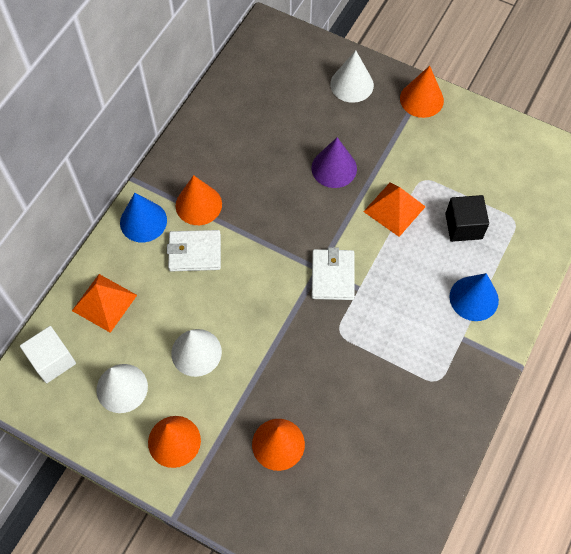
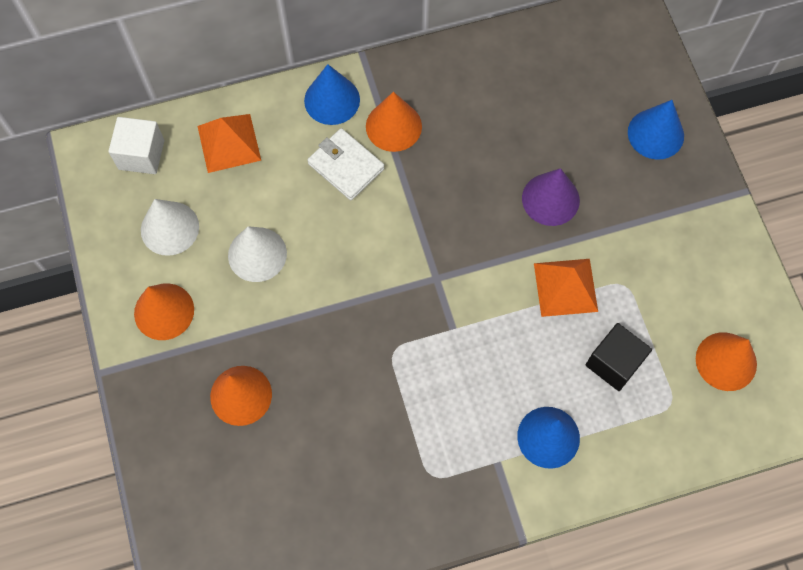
camera: 45 degrees right, 5 degrees up
(332, 276) = (441, 296): white wallet -> none
(352, 84) = (655, 134): white cone -> blue cone
(421, 99) = (710, 206): orange cone -> orange cone (726, 361)

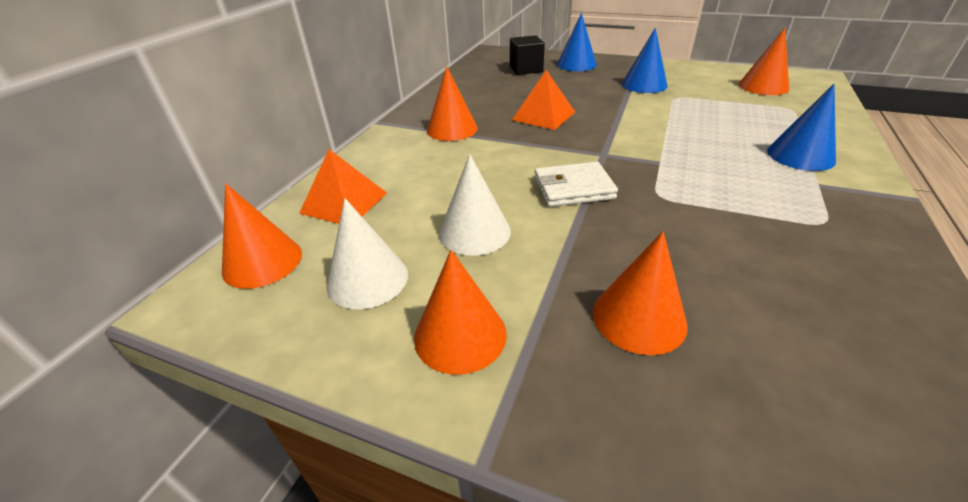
camera: 50 degrees left, 30 degrees down
(141, 155) = (262, 261): white cube -> orange cone
(332, 100) = (392, 144): blue cone -> blue cone (644, 84)
(346, 166) = (454, 157): white wallet -> white wallet (573, 188)
(550, 199) = (584, 99): purple cone -> none
(565, 287) = (661, 113): orange pyramid -> orange pyramid (543, 116)
(614, 363) = (741, 115): black cube -> black cube (526, 69)

